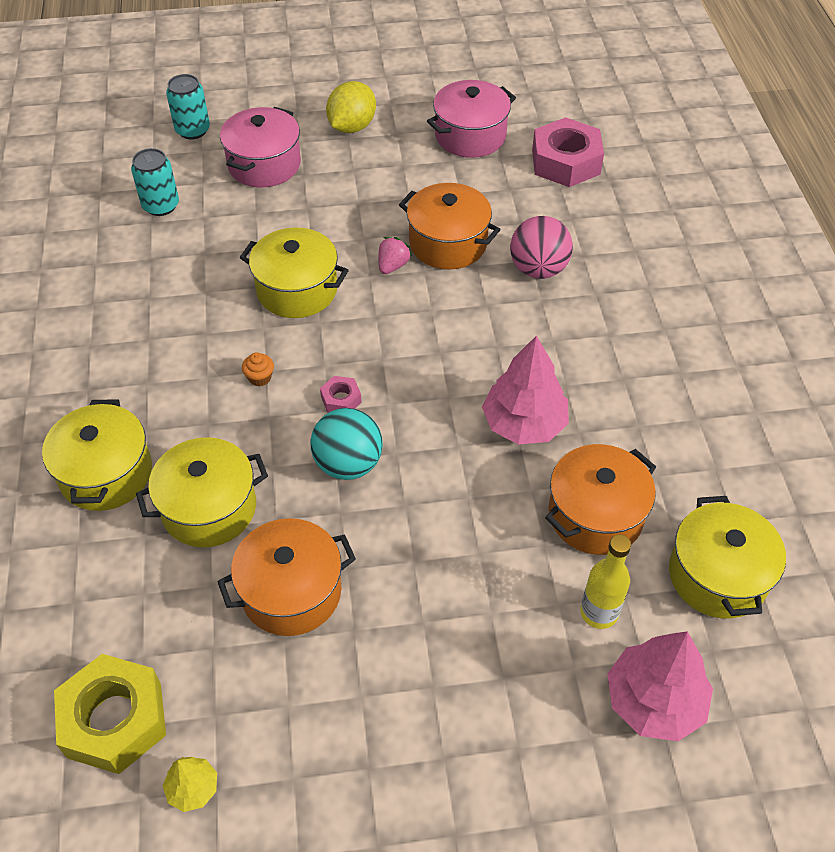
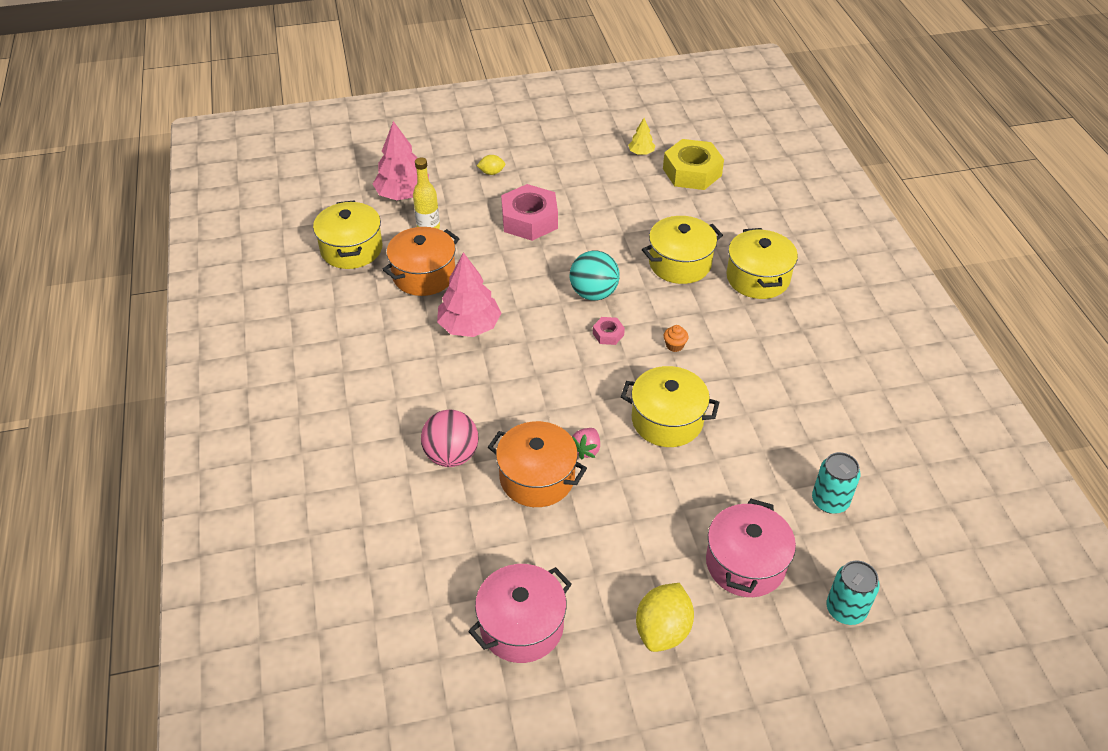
camera: 175 degrees right, 5 degrees down
(291, 592) = (613, 226): orange pot -> none
(492, 751) = (491, 172): none -> yellow lemon
(566, 162) = (413, 593): pink nut -> pink nut (529, 220)

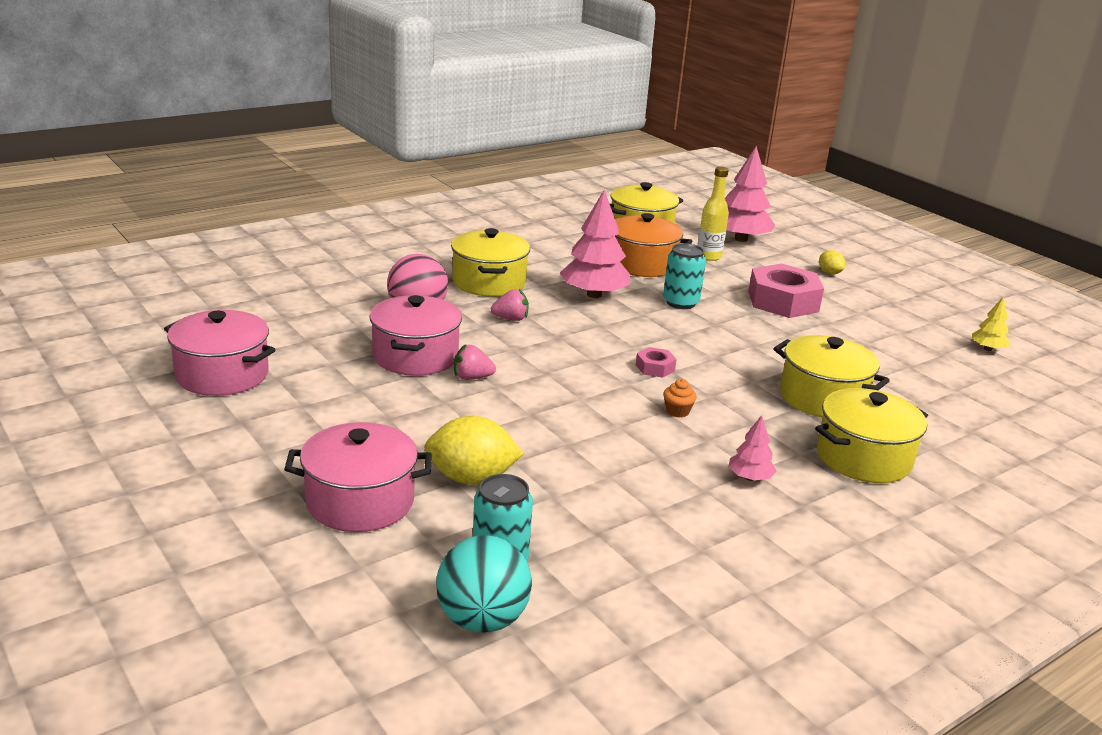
camera: 65 degrees right, 20 degrees down
(493, 395) = (511, 319): none -> pink strawberry
(537, 478) = (415, 356): orange pot -> pink pot
(593, 293) = (710, 351): turquoise ball -> turquoise ball (482, 620)
(662, 630) = (241, 455): yellow lemon -> yellow lemon (471, 478)
(667, 420) = (552, 421): yellow pot -> yellow pot (489, 282)
(692, 172) = (1003, 386): yellow nut -> none
(766, 342) = (750, 478): none -> pink tree
(845, 609) = (317, 592): turquoise can -> turquoise can (680, 303)

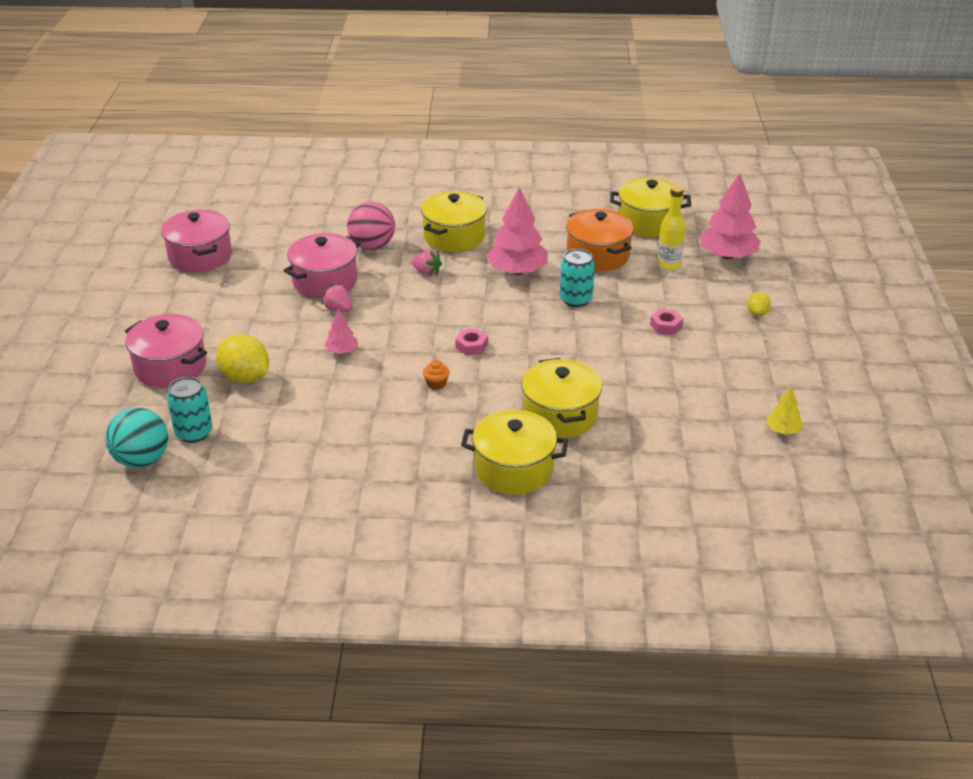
camera: 40 degrees right, 10 degrees up
(750, 478) = (411, 448): pink tree -> pink tree (342, 351)
(783, 301) = (666, 326): pink nut -> pink nut, size x0.46

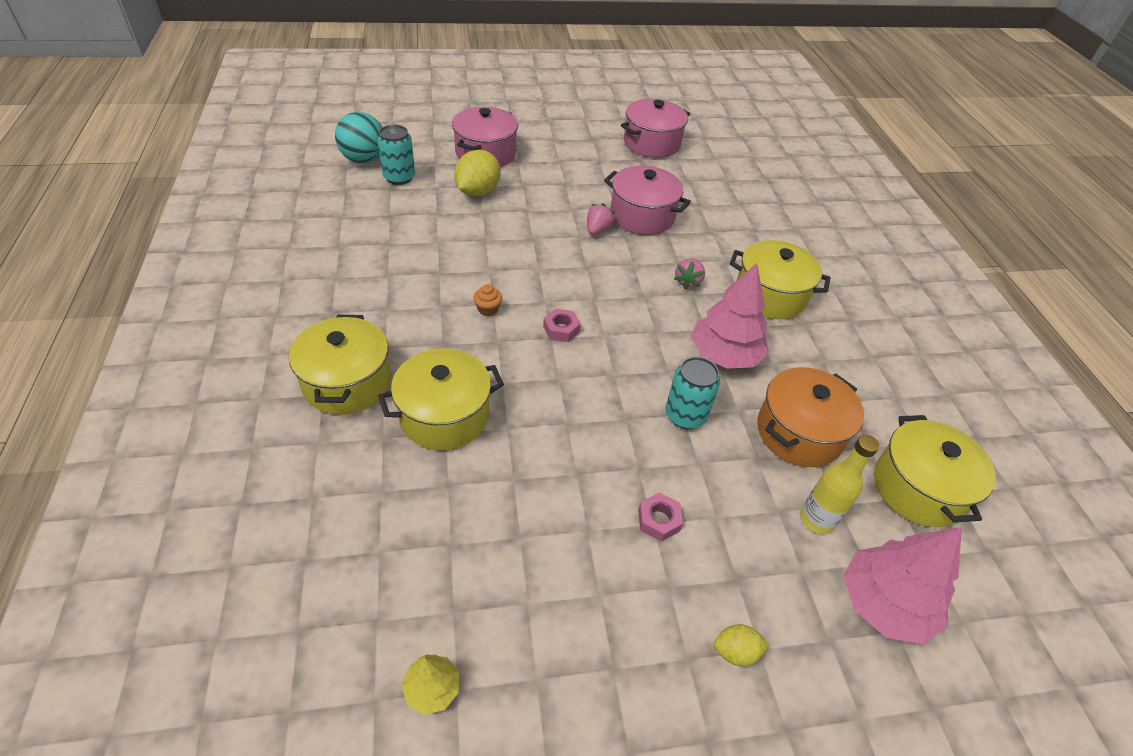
camera: 75 degrees right, 10 degrees up
(342, 351) = (530, 240): pink tree -> none
(372, 246) = (719, 238): pink ball -> none

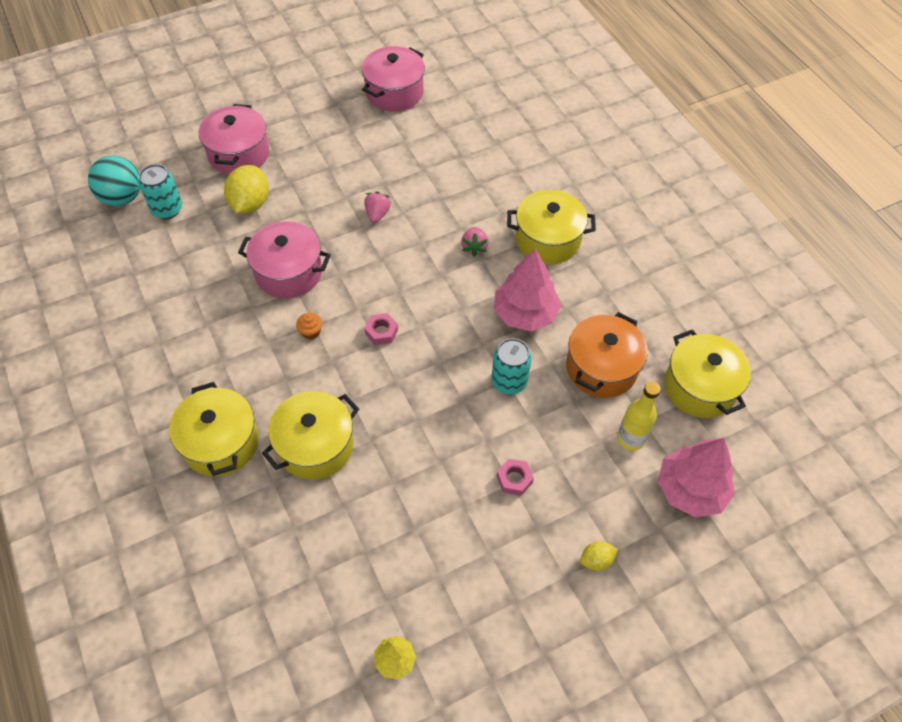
camera: 15 degrees left, 10 degrees up
(642, 216) = (412, 185): pink pot -> pink pot (288, 272)

